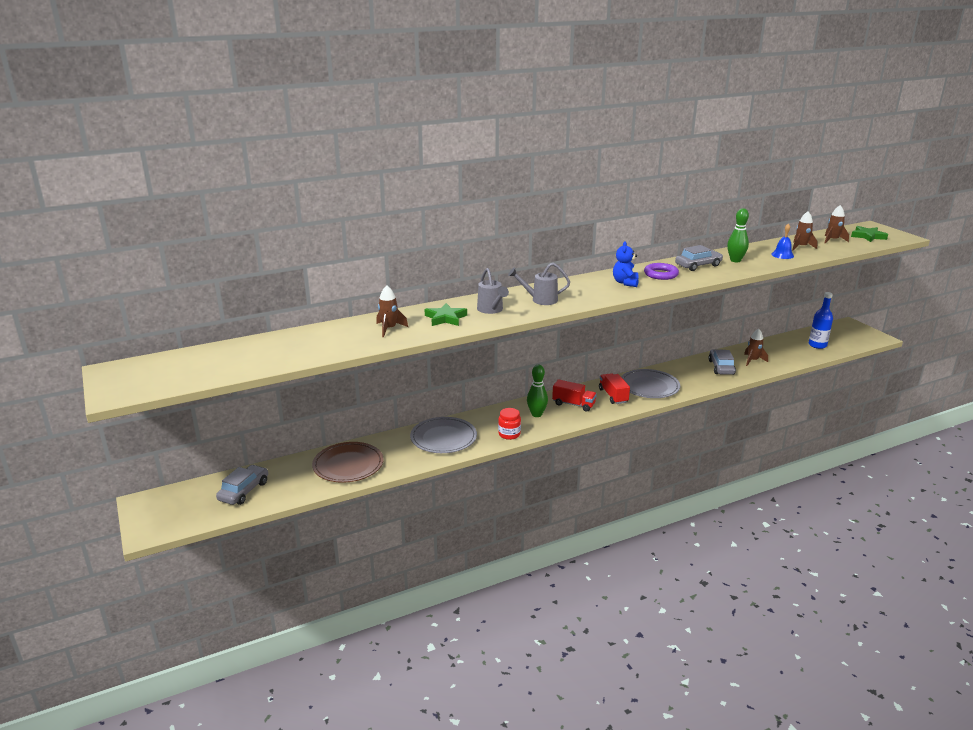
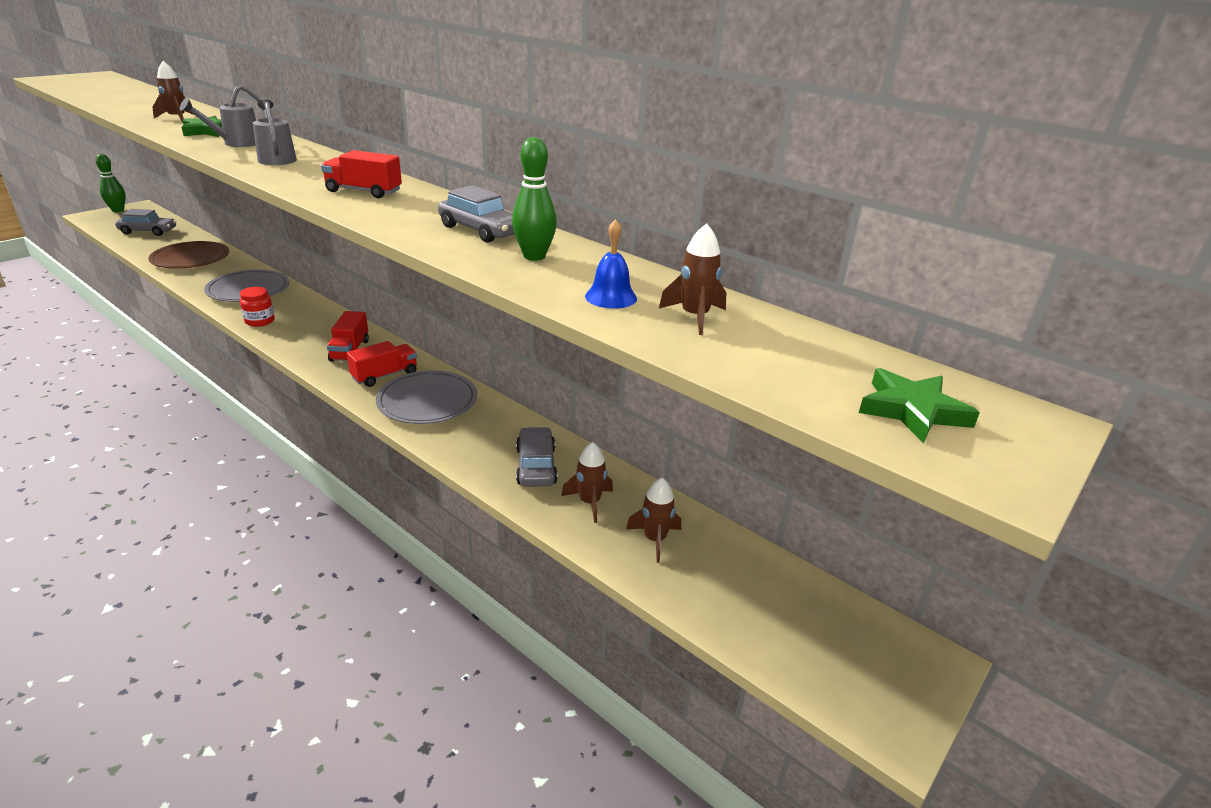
camera: 65 degrees right, 5 degrees up
(536, 414) = (315, 331): green bowling pin -> green bowling pin (118, 210)
(625, 283) = (364, 191): blue teddy bear -> red truck
(661, 274) = (416, 209): purple ring -> none
(721, 367) = (536, 466): grey car -> grey car turned 75 degrees counterclockwise
(817, 345) = (739, 598): blue bottle -> none
(832, 240) = (802, 356): brown rocket -> brown rocket (655, 539)

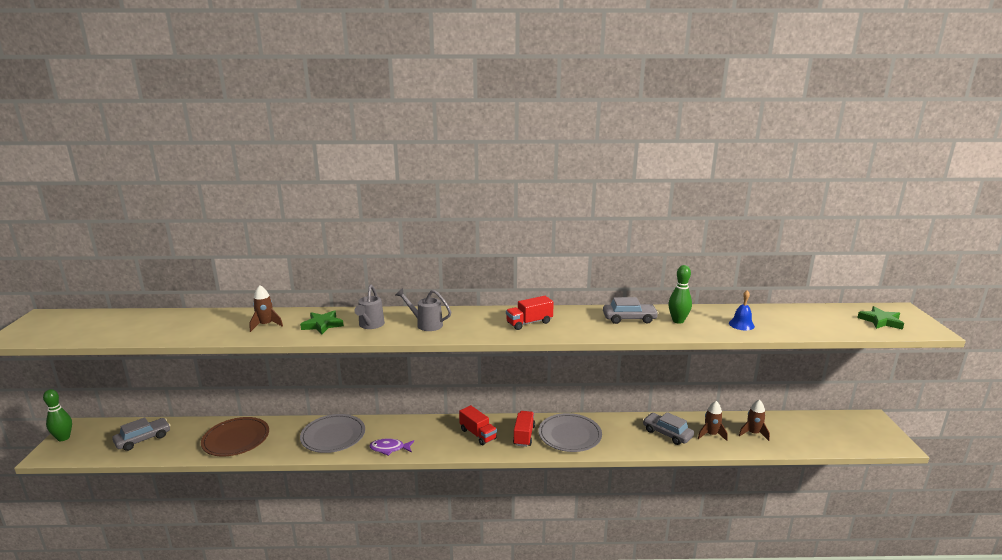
camera: 40 degrees left, 10 degrees down
(260, 321) = (389, 449): red jar -> purple fish
(694, 317) = (776, 319): brown rocket -> none

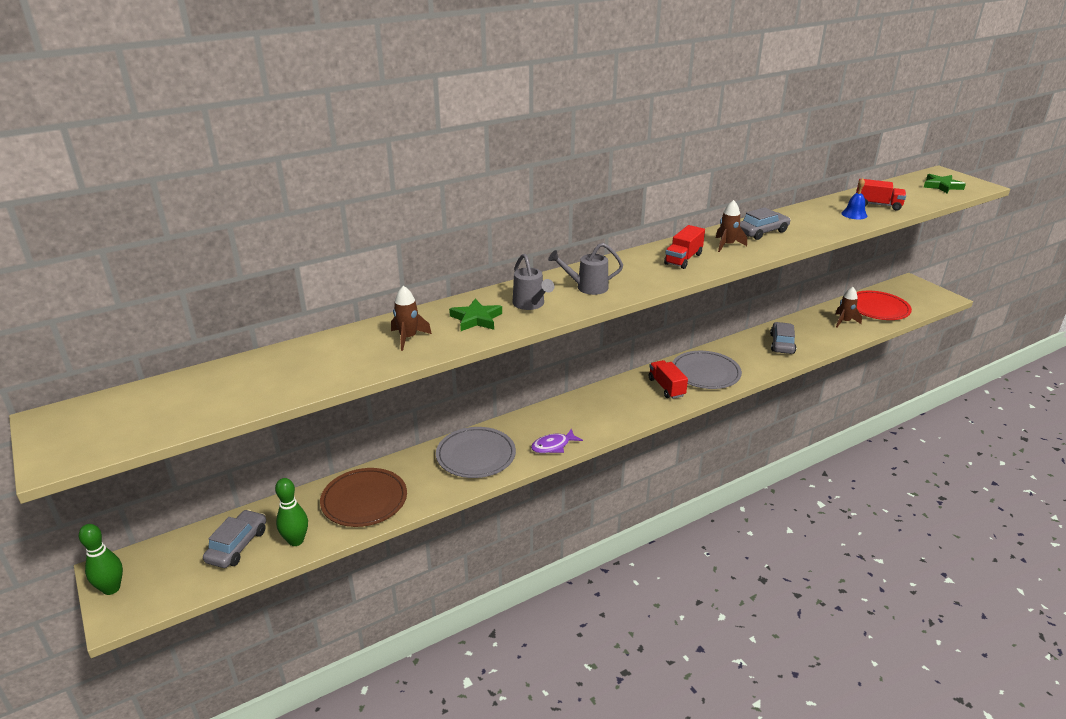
camera: 30 degrees left, 10 degrees up
(478, 434) = (622, 401): red truck -> red truck (877, 205)
(667, 433) = (782, 344): grey car -> grey car turned 90 degrees clockwise
(678, 321) = (803, 223): green bowling pin -> green bowling pin (296, 541)
(711, 435) = (815, 333): brown rocket -> brown rocket (727, 245)
(804, 432) = (878, 308): none -> red plate

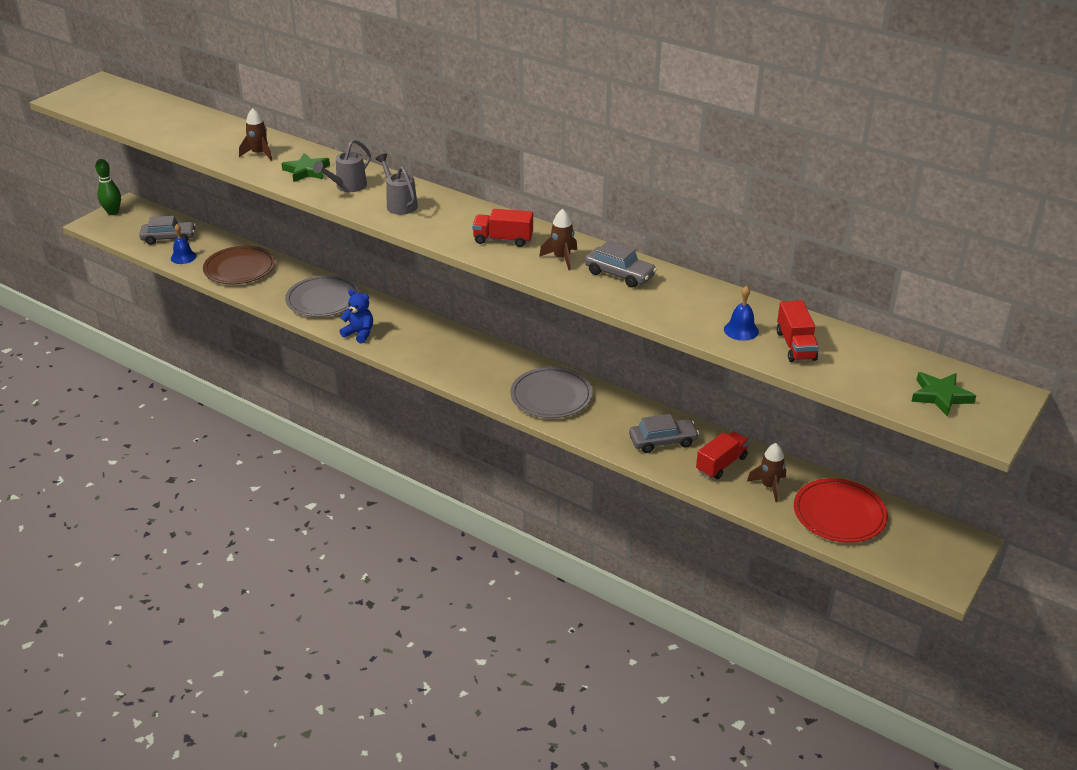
camera: 65 degrees right, 5 degrees up
(296, 541) = (183, 257): green bowling pin -> blue bell
(553, 446) = (359, 334): purple fish -> blue teddy bear
(666, 387) = (502, 376): red truck -> red truck (721, 464)

